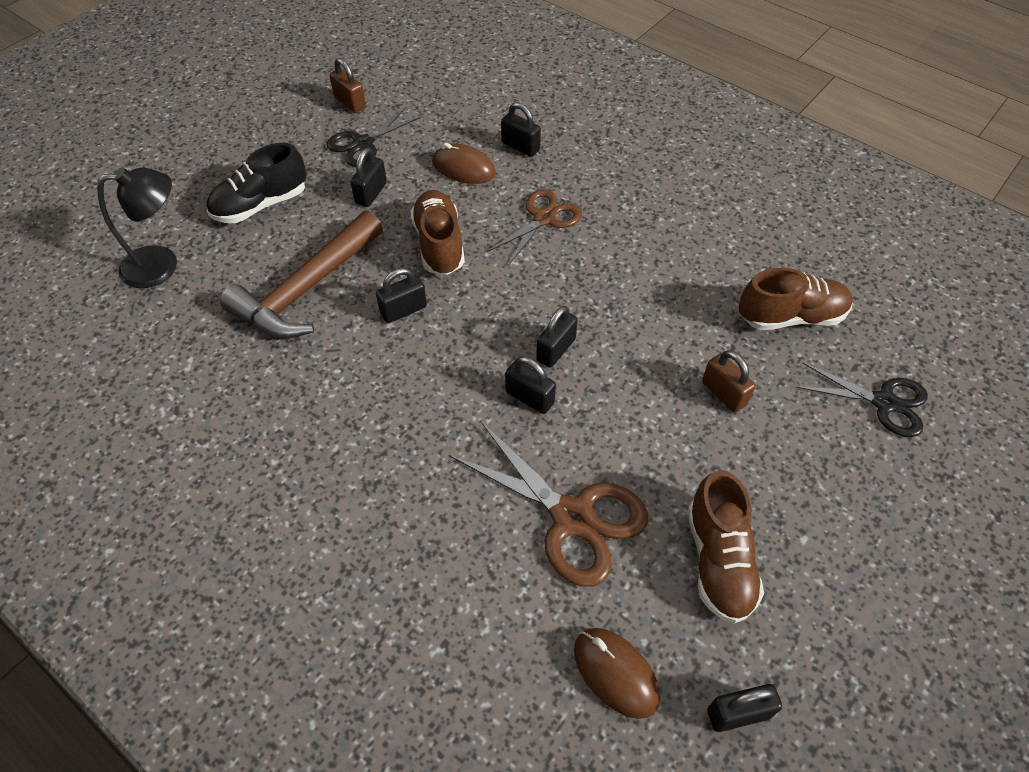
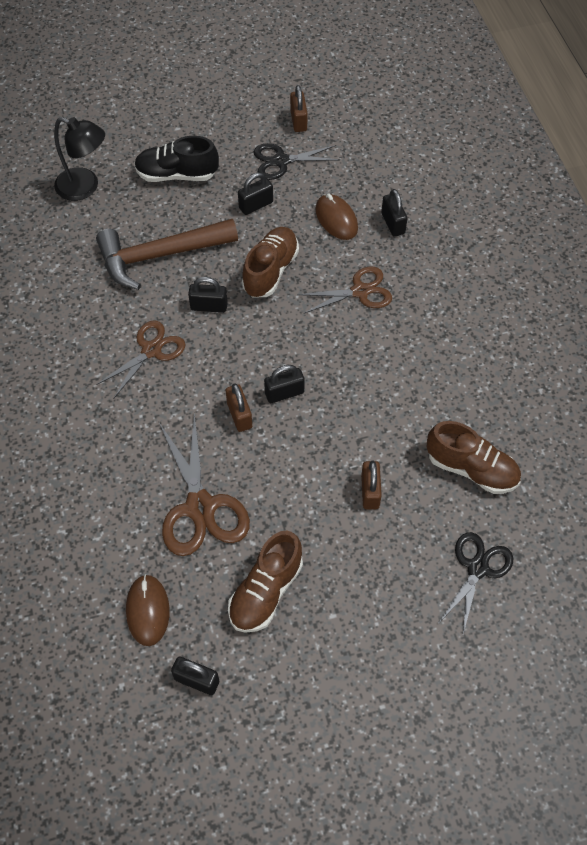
camera: 35 degrees right, 5 degrees up
(377, 387) = (151, 350): none -> brown scissors
(529, 397) = (239, 415): black padlock -> brown padlock
(883, 402) = (477, 568): black scissors -> black scissors turned 120 degrees counterclockwise

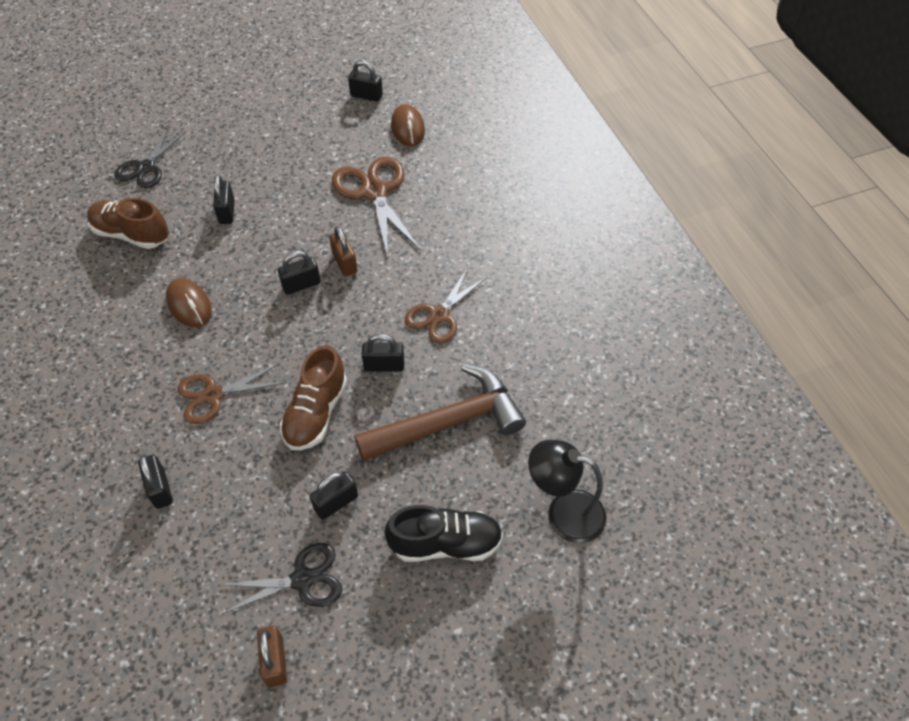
camera: 175 degrees right, 5 degrees down
(266, 591) = (317, 144): brown shoe -> none
(336, 219) = (232, 489): brown mouse -> brown mouse (189, 305)
(370, 492) = (227, 212): brown padlock -> black padlock

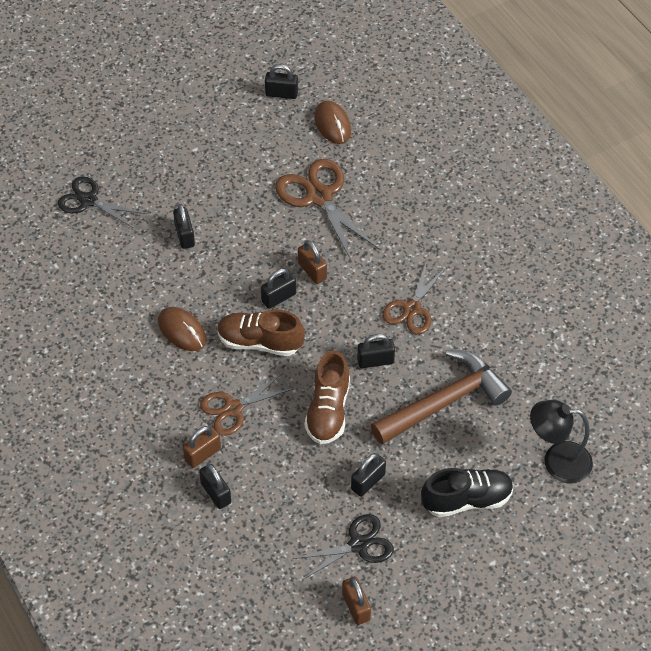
camera: 10 degrees left, 0 degrees up
(132, 234) = (102, 271): brown shoe -> brown shoe (260, 342)
(146, 167) = (88, 200): black scissors -> black scissors turned 105 degrees clockwise
(162, 441) = (202, 454): none -> brown padlock

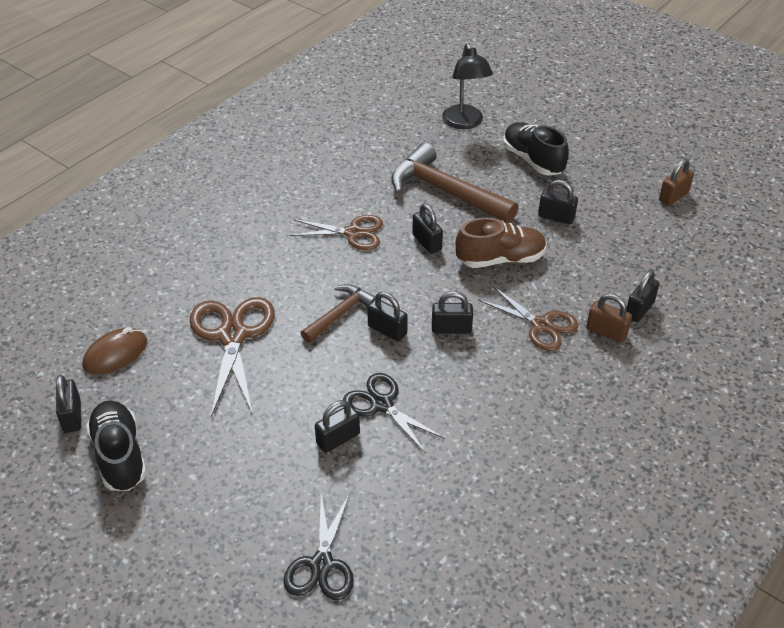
camera: 110 degrees left, 10 degrees down
(182, 331) = (472, 396): brown mouse -> none
(232, 114) = (120, 455): none -> black shoe
(260, 342) = (451, 328): brown shoe -> black padlock
(312, 271) = (340, 314): brown padlock -> brown hammer
(319, 196) = (232, 336): brown scissors -> brown scissors turned 135 degrees clockwise
(358, 545) = (619, 208): black scissors -> black scissors (382, 404)

